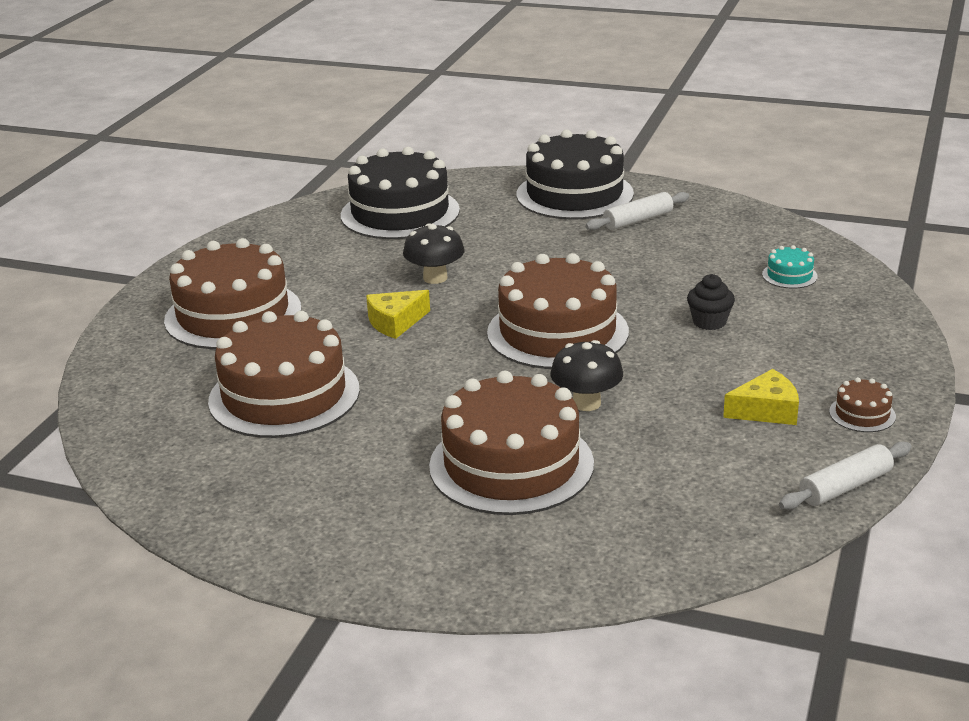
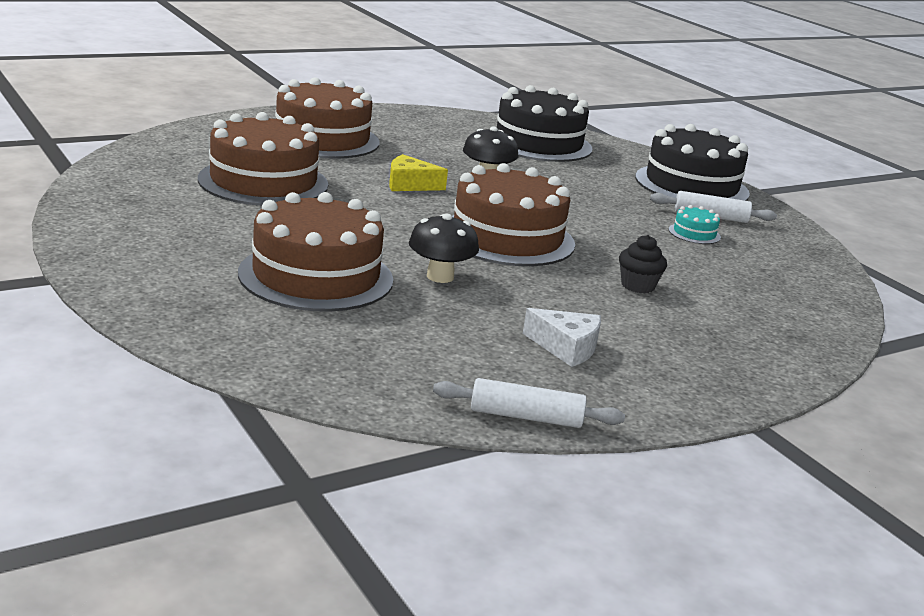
camera: 35 degrees right, 5 degrees down
(766, 410) = (566, 347): yellow cheese -> white cheese
(789, 275) = (771, 295): turquoise cake -> turquoise cake (694, 233)
(862, 414) = (643, 390): brown cake -> none

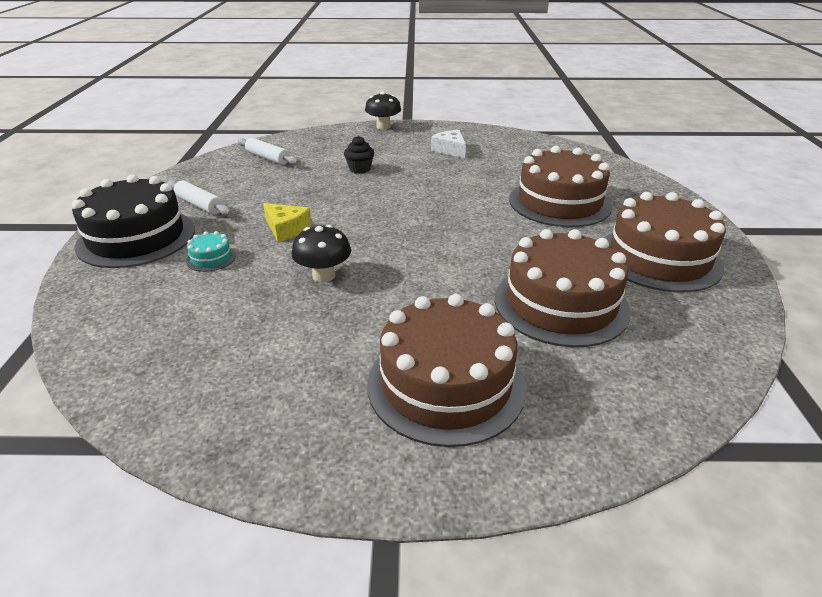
camera: 145 degrees left, 10 degrees up
(410, 184) = (413, 278): yellow cheese -> yellow cheese (286, 229)
(440, 277) = (478, 191): black mushroom -> black mushroom (383, 127)
(507, 237) = (395, 211): brown cake -> brown cake (659, 258)
(526, 417) = (502, 133): white rolling pin -> white rolling pin (268, 158)
(538, 143) = (166, 330): black cake -> none
(694, 233) = (246, 194): turquoise cake -> turquoise cake (211, 258)

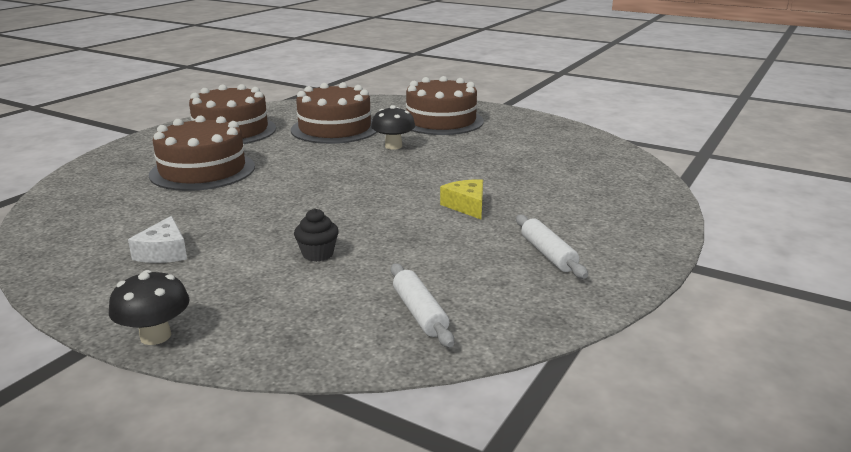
camera: 150 degrees left, 10 degrees down
(136, 237) = (621, 233): black cake -> none
(211, 258) = (547, 198): turquoise cake -> none
(324, 276) = (462, 169): black mushroom -> black mushroom (393, 146)

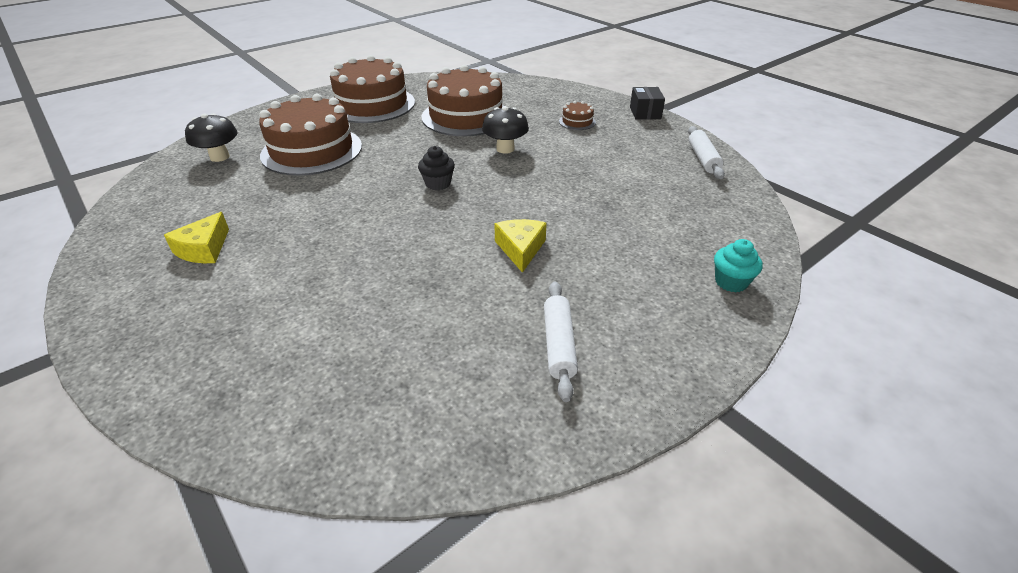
camera: 20 degrees right, 15 degrees up
(155, 336) = (115, 358): black mushroom -> black mushroom (219, 157)
(164, 252) = (204, 249): white cheese -> yellow cheese
(318, 254) = (329, 285): black cupcake -> black cupcake (438, 184)
(419, 313) = (363, 398): white rolling pin -> white rolling pin (702, 159)
(441, 121) = (577, 122): brown cake -> brown cake, size x0.41
(494, 109) = (645, 113): none -> black box
(644, 199) = (731, 282): none -> turquoise cupcake

